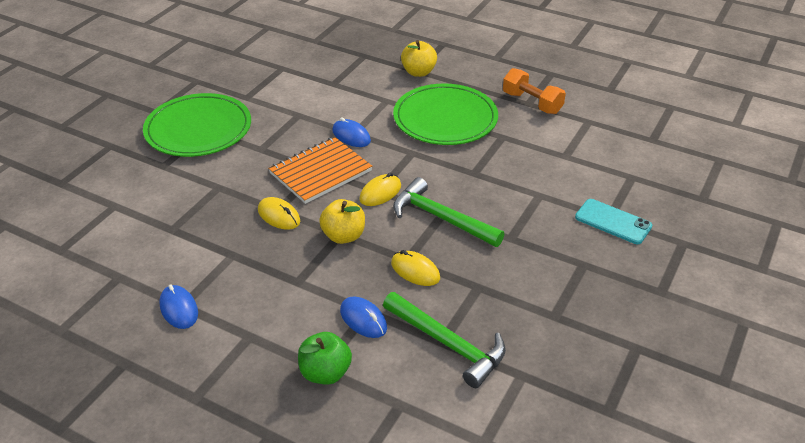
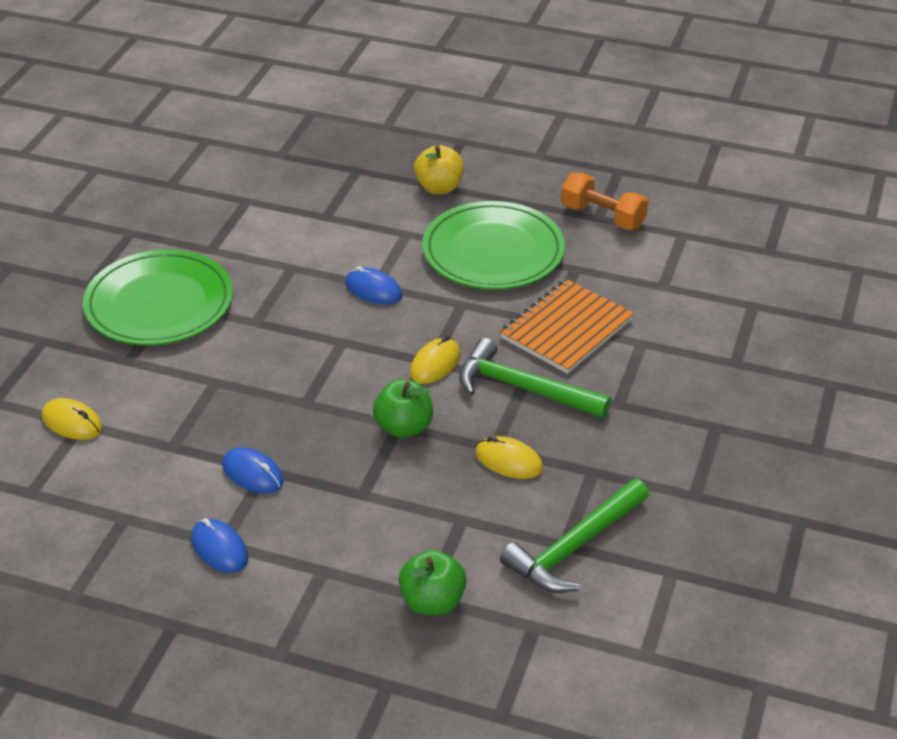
camera: 10 degrees left, 0 degrees up
(279, 216) = (310, 411): yellow mouse -> yellow mouse (72, 422)
(320, 172) = (347, 345): orange notebook -> orange notebook (566, 329)
(343, 236) = (404, 427): yellow apple -> green apple
(363, 319) = (460, 531): blue mouse -> blue mouse (252, 474)
(448, 344) = (574, 547): green hammer -> green hammer turned 105 degrees clockwise
(613, 222) = (741, 367): turquoise phone -> none

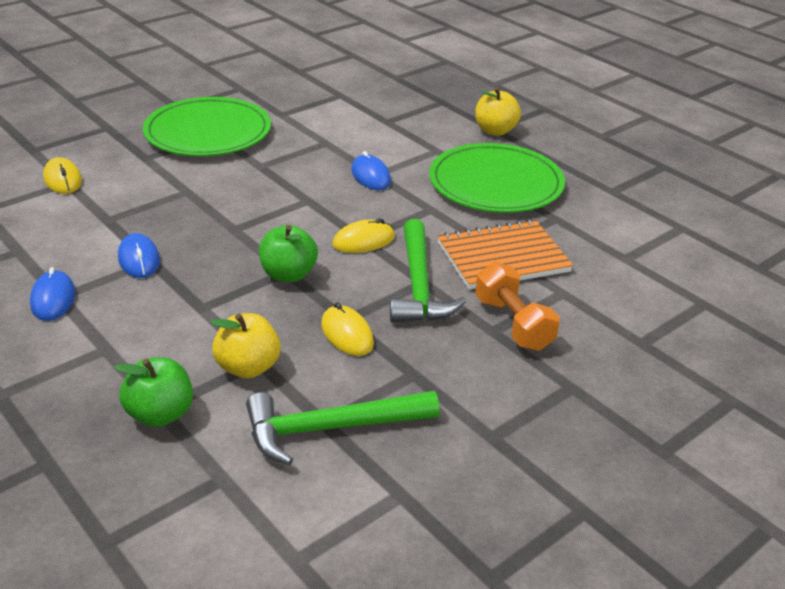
camera: 30 degrees right, 5 degrees down
(459, 528) = (248, 367): none -> yellow apple
(523, 388) = (418, 285): green hammer -> green hammer turned 150 degrees counterclockwise
(602, 216) = (617, 191): orange dumbbell -> orange dumbbell (513, 324)

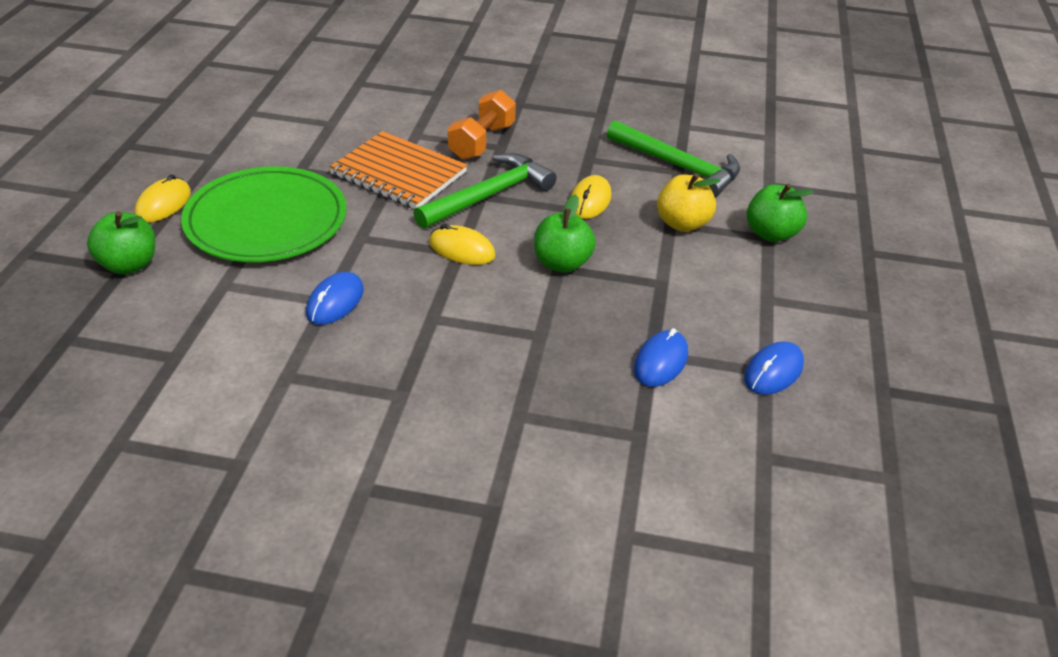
camera: 130 degrees left, 5 degrees up
(63, 179) = (626, 545): yellow mouse -> yellow mouse (163, 204)
(208, 132) = (365, 500): green plate -> none
(495, 131) = (129, 265): yellow apple -> green apple

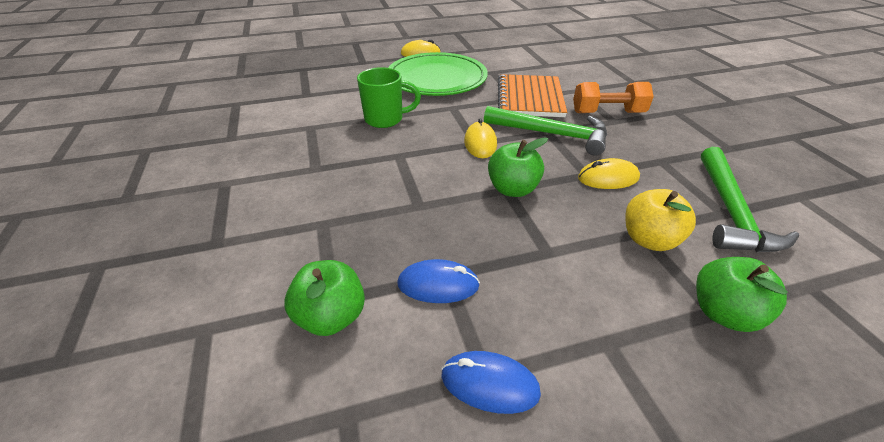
camera: 65 degrees right, 0 degrees up
(129, 265) = (366, 62): green apple -> green apple (331, 317)
(335, 302) = (385, 119): blue mouse -> green mug

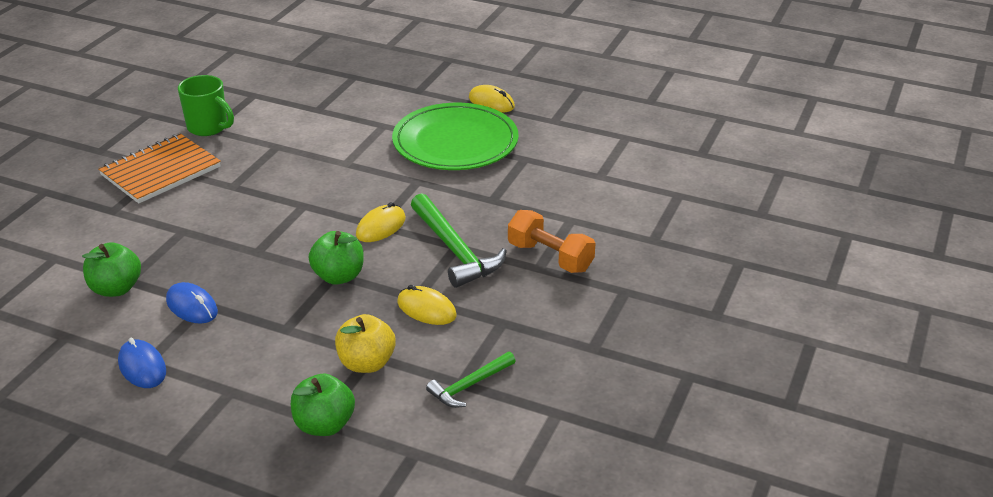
camera: 40 degrees right, 5 degrees down
(385, 119) = (342, 166): green mug -> green mug (208, 127)
(529, 98) = (505, 205): orange notebook -> orange notebook (160, 171)
(730, 211) = (469, 385): green hammer -> green hammer, size x0.58

